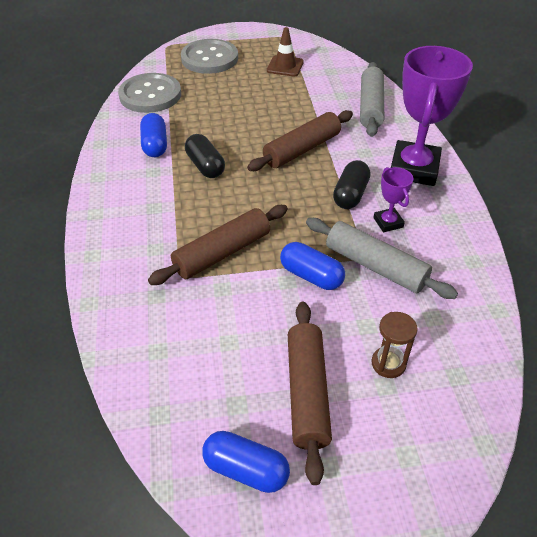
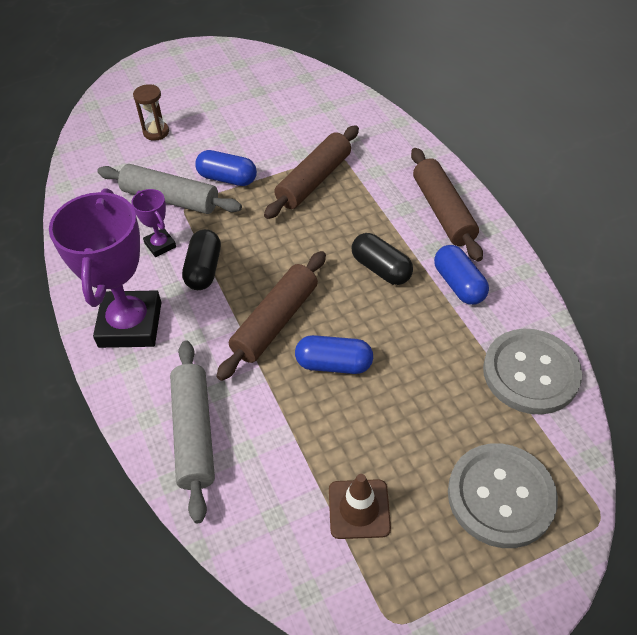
camera: 165 degrees right, 5 degrees up
(246, 469) = (240, 66): blue capsule -> blue capsule (334, 364)
(307, 392) = (212, 105): brown rolling pin -> brown rolling pin (443, 211)

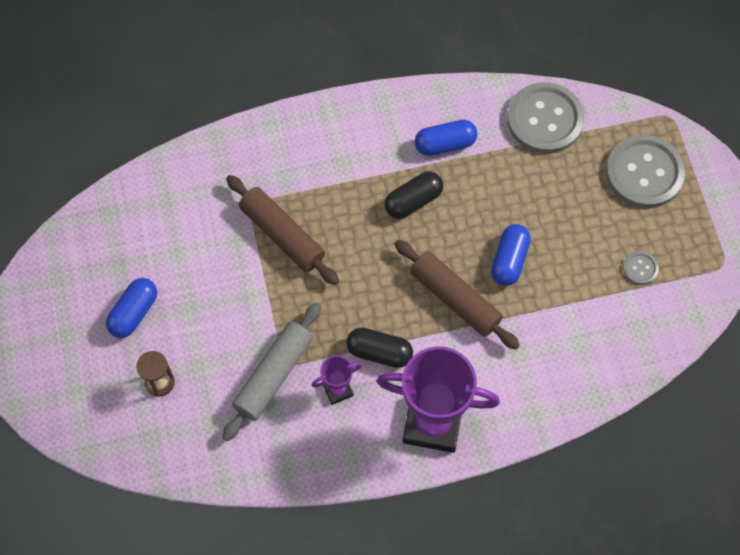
camera: 80 degrees left, 15 degrees up
(194, 433) = (557, 378): grey rolling pin -> none
(227, 178) = (257, 316): blue capsule -> blue capsule (134, 313)
(359, 509) = (640, 268): brown traffic cone -> grey button
(443, 211) = (355, 132): brown rolling pin -> none

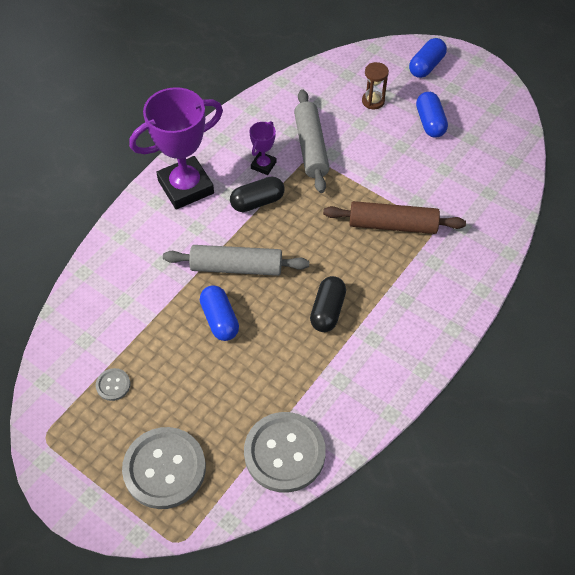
camera: 140 degrees right, 10 degrees down
(445, 144) = (344, 370): blue capsule -> blue capsule (426, 66)
(455, 299) = (236, 267): brown rolling pin -> grey rolling pin

